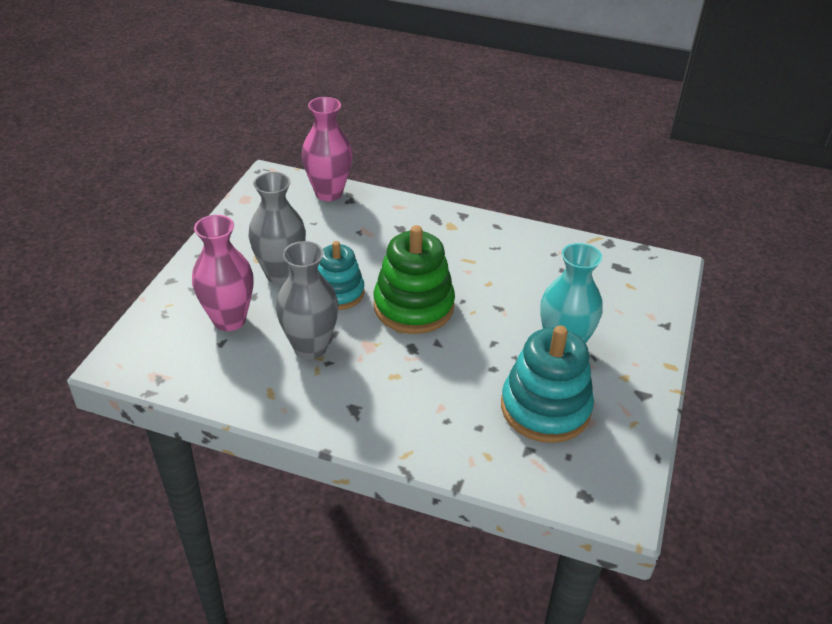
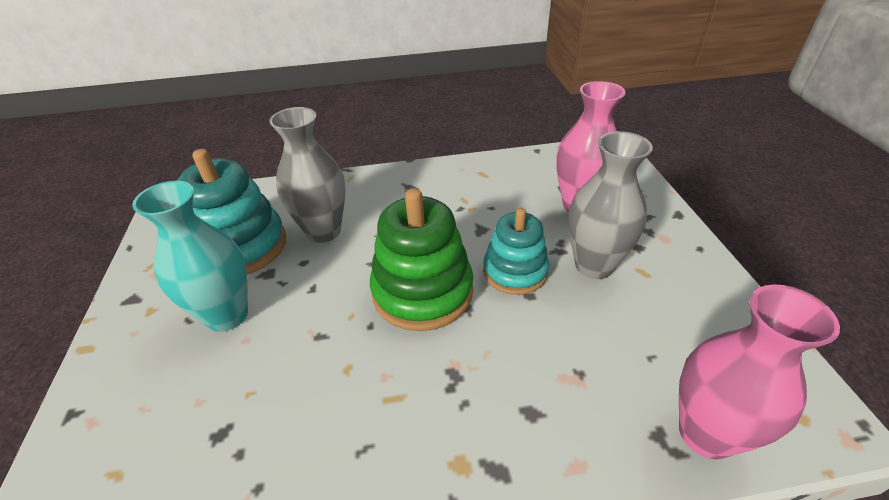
camera: 155 degrees right, 0 degrees up
(310, 347) = (487, 212): grey vase -> grey vase (323, 231)

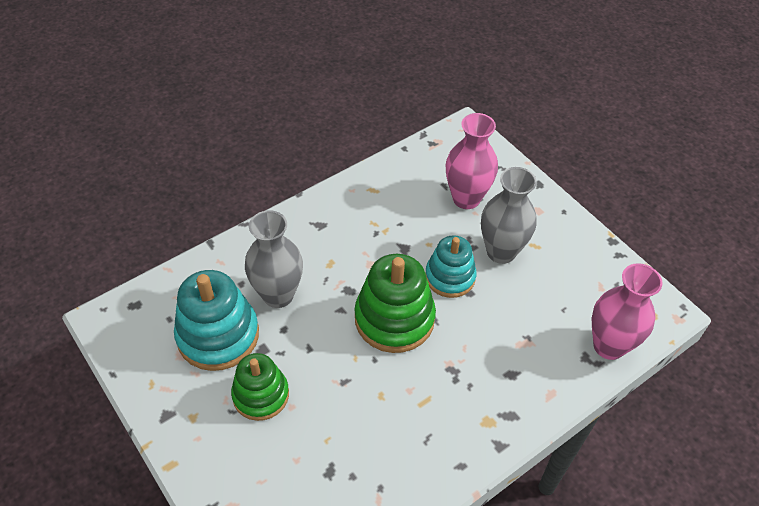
camera: 30 degrees left, 10 degrees up
(227, 315) = (261, 395): turquoise vase -> green stacking toy

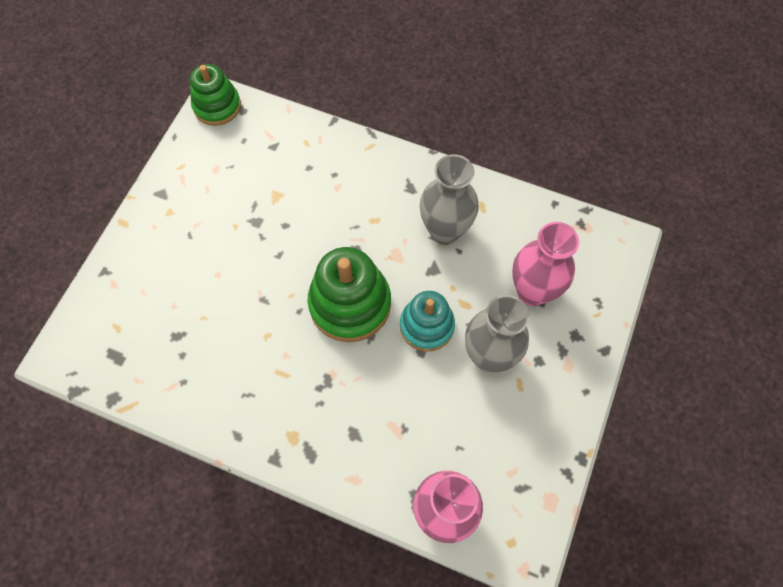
camera: 60 degrees right, 15 degrees up
(218, 335) = (249, 183): turquoise stacking toy -> none
(261, 395) = (214, 246): green stacking toy -> green stacking toy (217, 106)
(278, 295) = (315, 201): grey vase -> grey vase (445, 231)

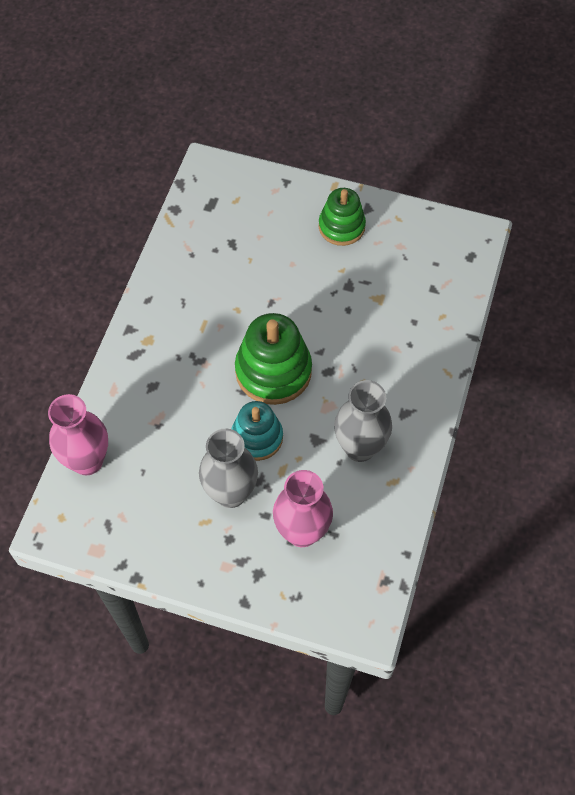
camera: 85 degrees right, 5 degrees down
(217, 106) = (470, 236): green stacking toy -> green stacking toy (341, 227)

